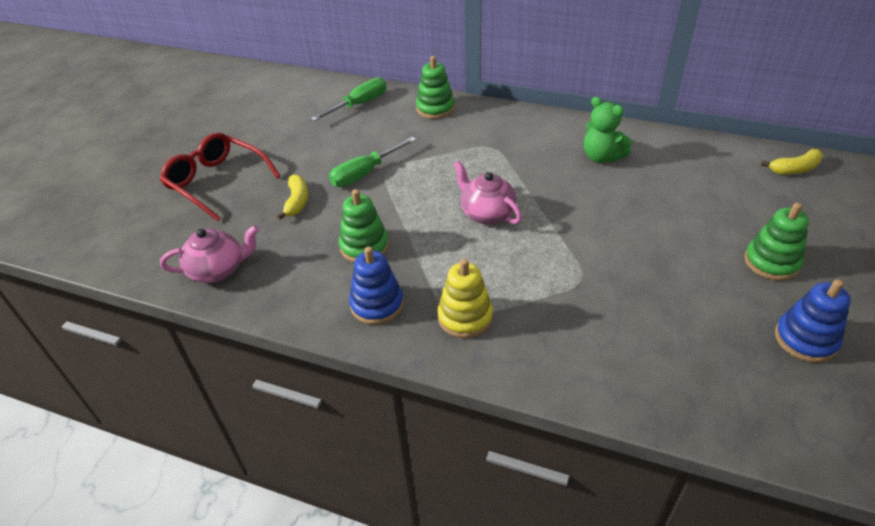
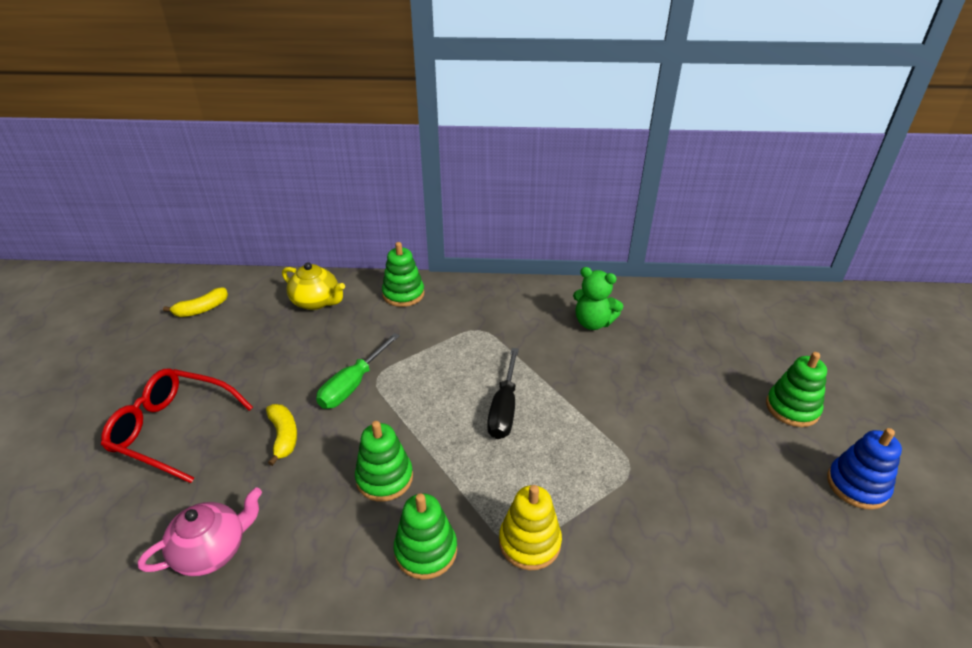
camera: 20 degrees left, 5 degrees down
(359, 104) = (316, 302): green screwdriver -> yellow teapot
(377, 304) = (426, 550): blue stacking toy -> green stacking toy
(486, 213) = (504, 408): pink teapot -> black screwdriver
(794, 169) = (768, 306): yellow banana -> yellow banana (202, 309)

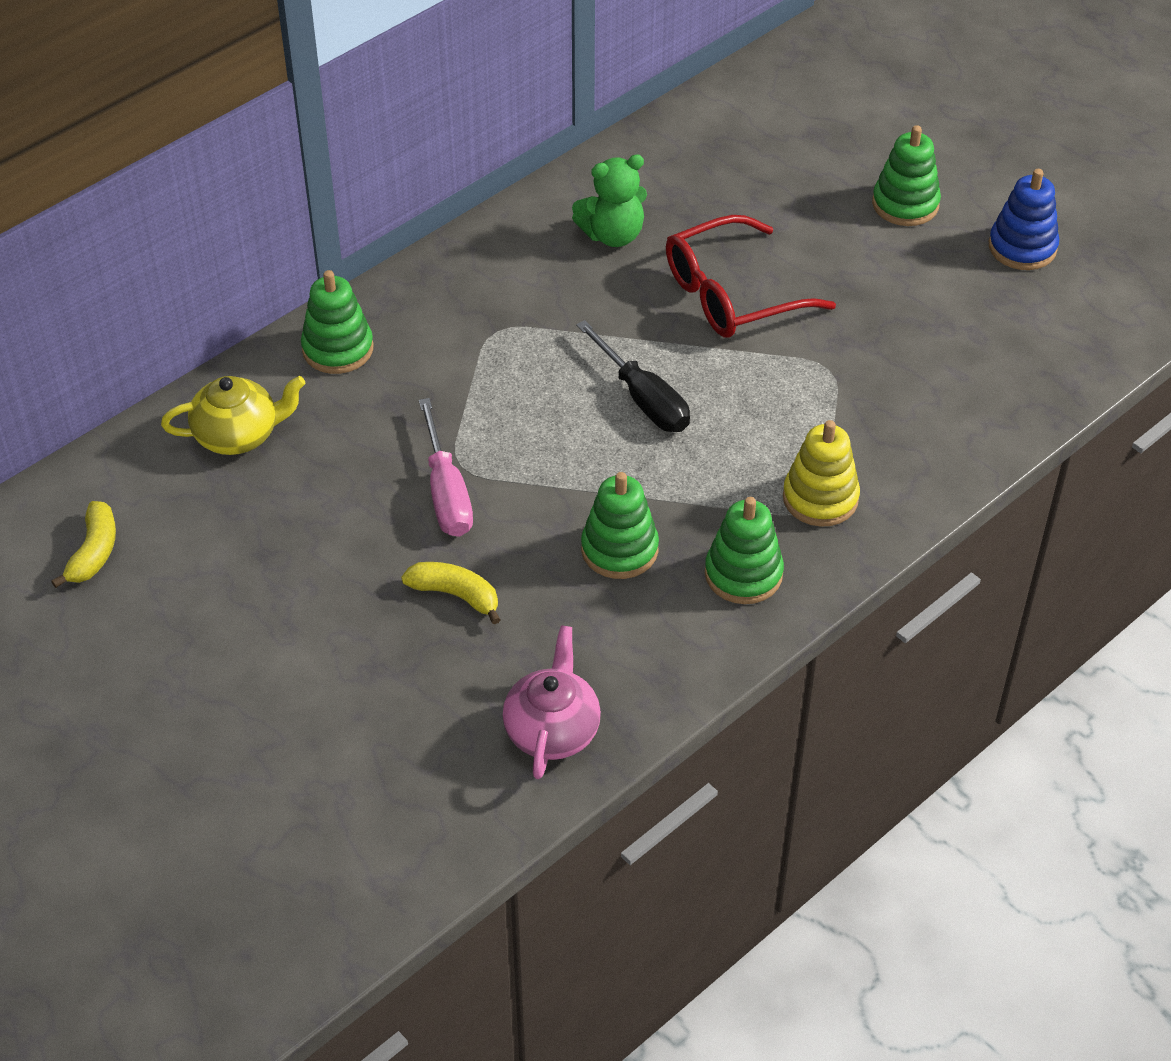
camera: 45 degrees left, 10 degrees up
(171, 429) = (315, 685): red glasses -> red glasses (730, 295)
(353, 385) = (446, 492): green screwdriver -> pink screwdriver

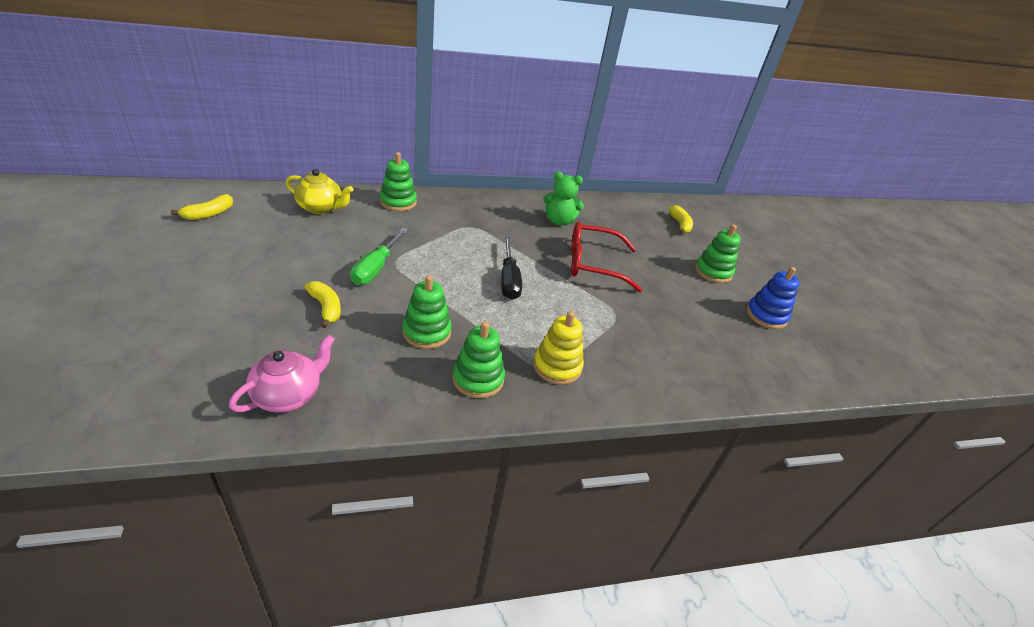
camera: 25 degrees right, 10 degrees down
(446, 492) = (376, 268): pink screwdriver -> green screwdriver
(795, 127) = (680, 224): none -> yellow banana

